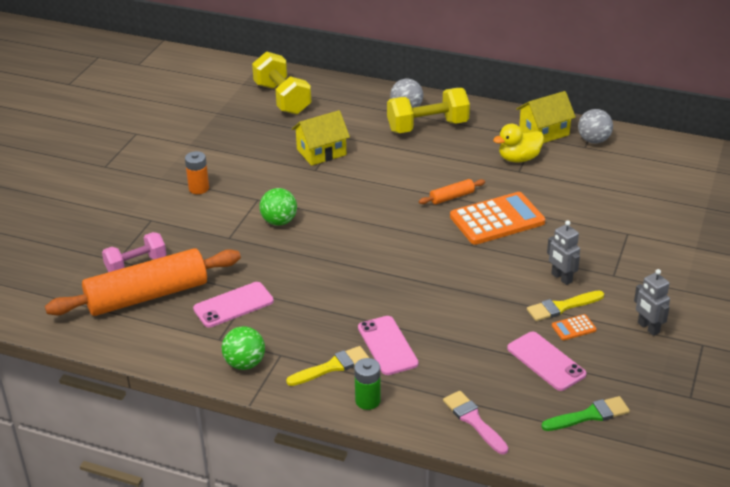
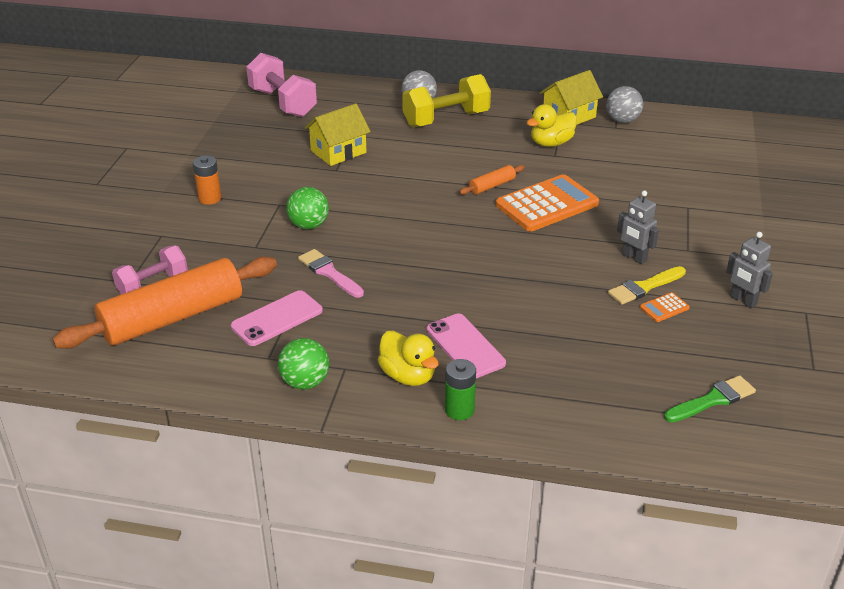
camera: 10 degrees left, 0 degrees up
(282, 99) = (283, 103): yellow dumbbell -> pink dumbbell
(332, 367) = (408, 376): yellow brush -> yellow duck
(473, 420) = (586, 419): pink brush -> pink brush (329, 273)
(546, 361) = (646, 346): pink phone -> none

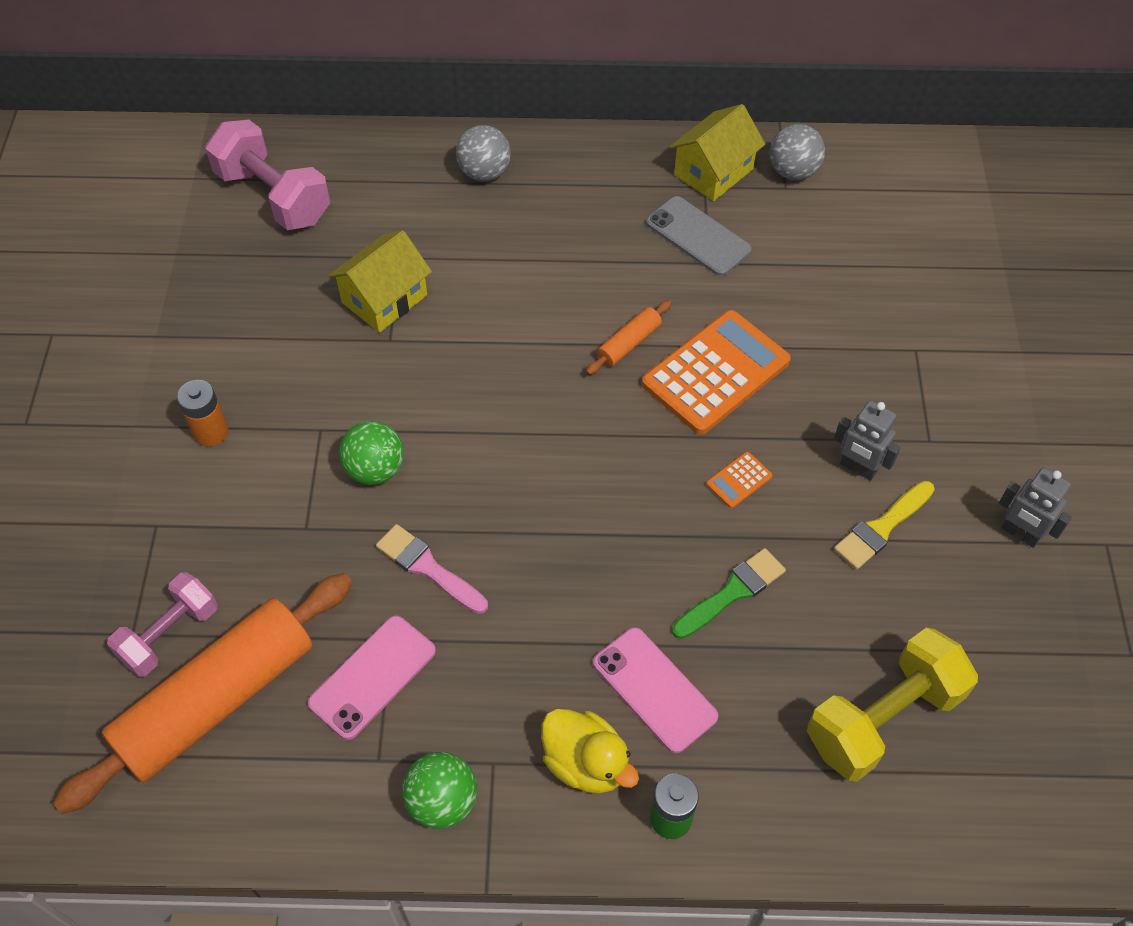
camera: 10 degrees left, 20 degrees up
(446, 119) = (532, 202): yellow dumbbell -> yellow dumbbell (883, 718)
(551, 143) = (698, 236): yellow duck -> grey phone
(664, 308) = (915, 566): orange calculator -> orange calculator (739, 480)
(712, 400) = (1008, 739): green brush -> green brush (732, 592)

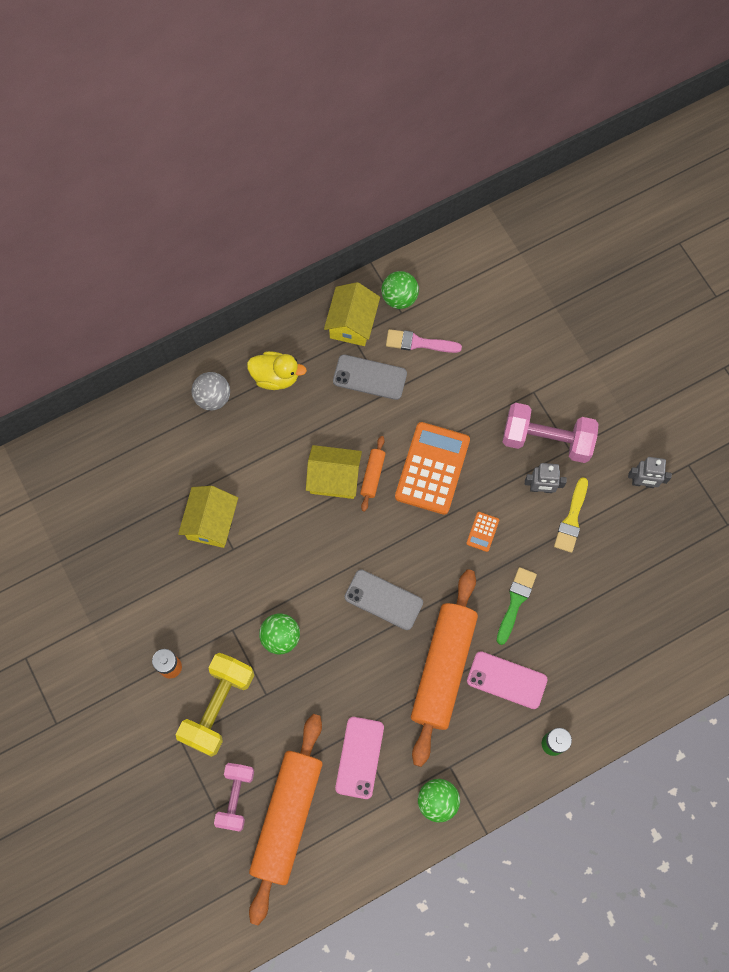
camera: 30 degrees left, 15 degrees up
(274, 197) = (92, 486): pink dumbbell -> pink dumbbell (547, 440)
(428, 568) = (348, 679): pink brush -> pink brush (418, 343)
(544, 494) = (383, 599): none -> grey phone
(570, 624) = (443, 668): none -> orange rolling pin
(575, 323) = (334, 478): none -> yellow house
(586, 763) = (495, 739): yellow duck -> yellow duck (276, 377)
(793, 171) = (399, 298): grey ball -> green ball
(883, 718) = (626, 630): yellow dumbbell -> yellow dumbbell (218, 707)

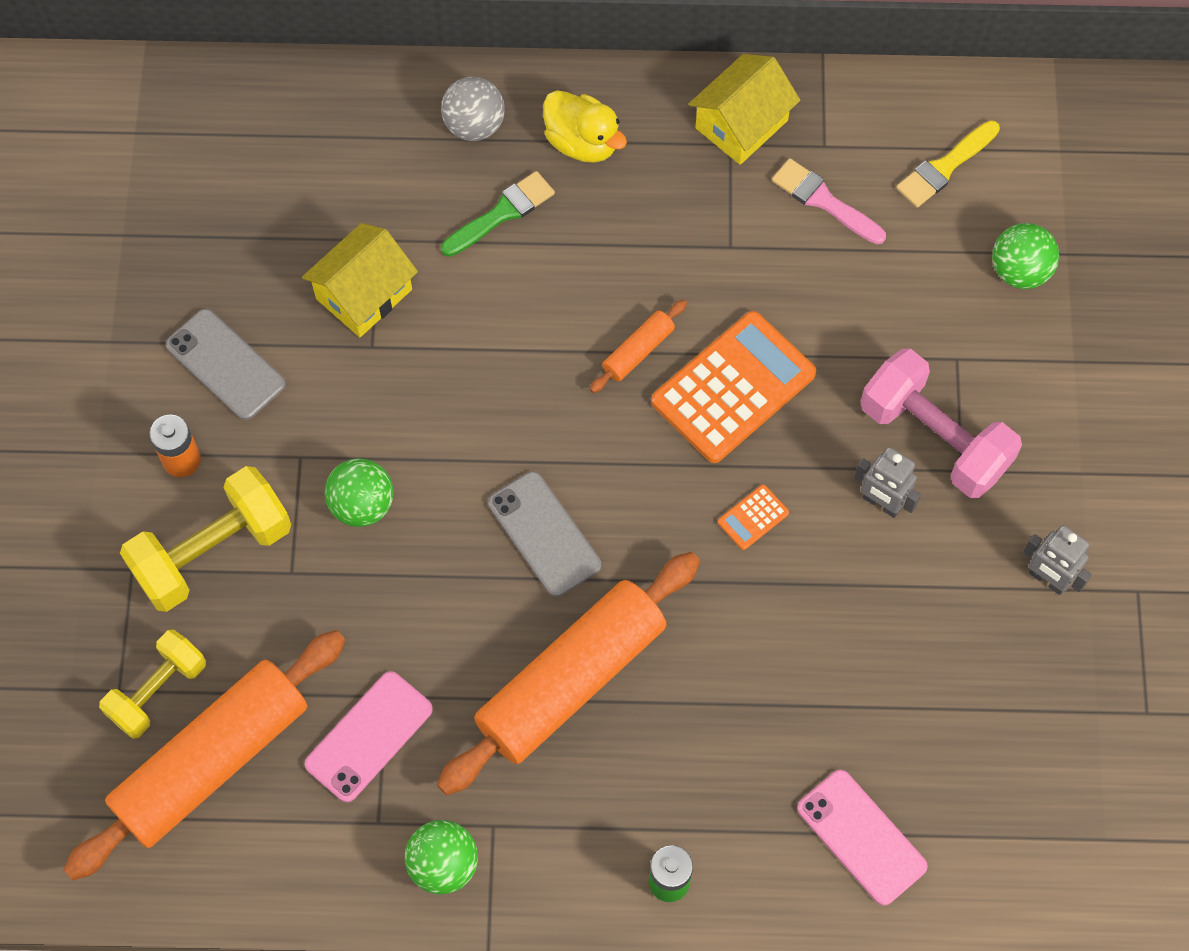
camera: 30 degrees right, 5 degrees down
(235, 797) = (158, 691): pink dumbbell -> yellow dumbbell
(334, 478) = (579, 326): yellow house -> none
(370, 377) = (720, 212): grey phone -> grey phone (225, 364)
(399, 298) = (834, 124): green ball -> green ball (1019, 271)
(506, 680) = (656, 750): pink phone -> pink phone (861, 837)
(515, 602) = (740, 645): green brush -> green brush (502, 213)
(571, 519) = (902, 572): yellow brush -> yellow brush (945, 167)

